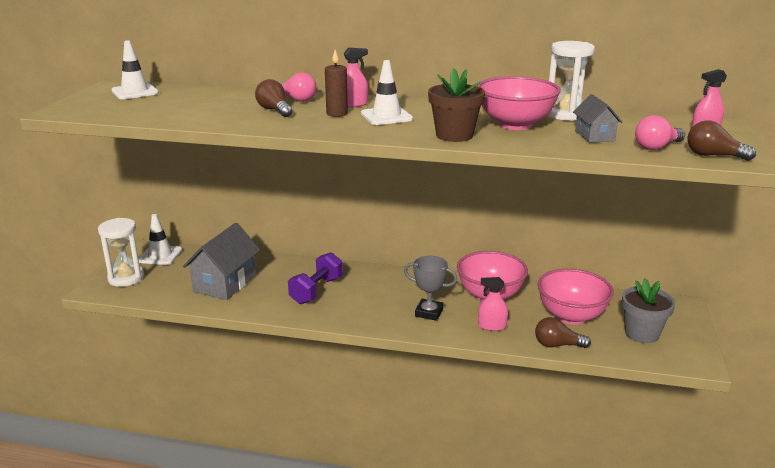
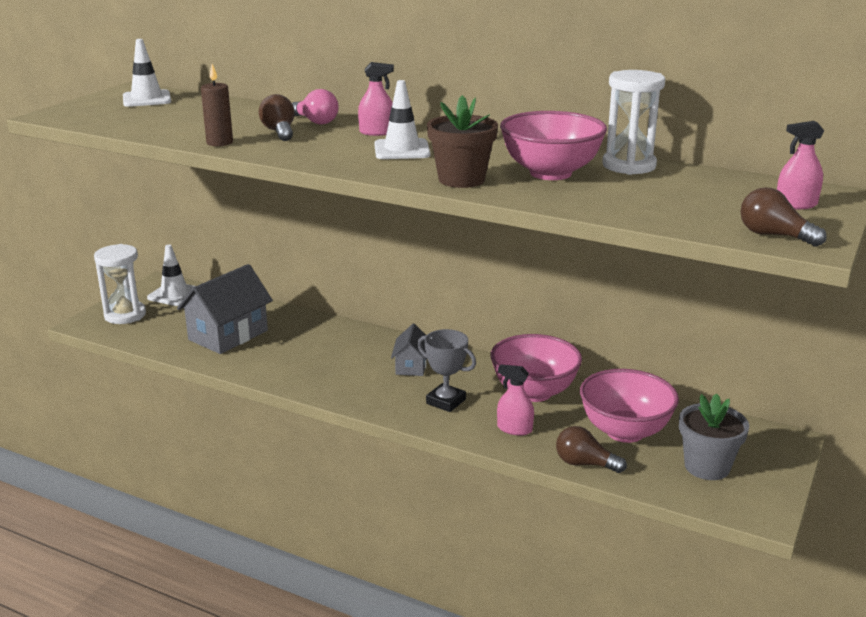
camera: 15 degrees right, 0 degrees up
(316, 290) = (327, 357): purple dumbbell -> none
(337, 113) = (347, 142): brown candle -> brown candle (219, 143)
(594, 136) = (639, 196): grey house -> grey house (411, 366)
(656, 147) = (708, 217): pink light bulb -> none

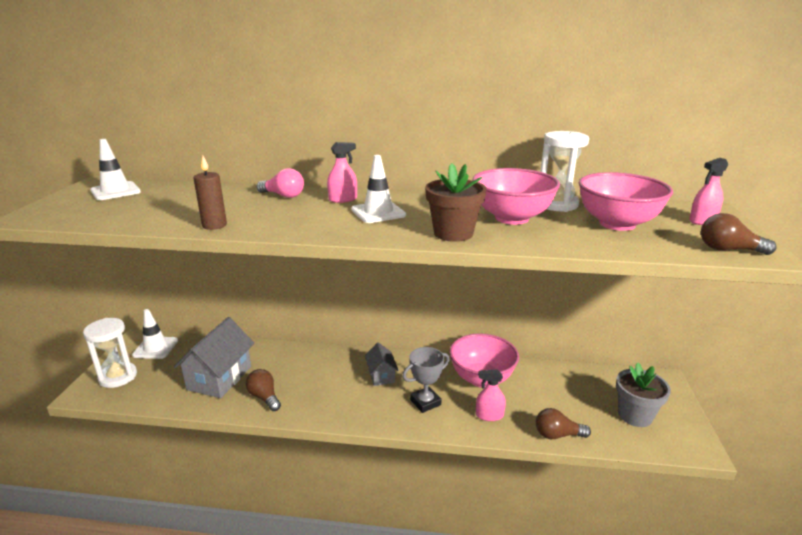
camera: 20 degrees left, 0 degrees up
(279, 132) = (261, 208): brown light bulb -> brown light bulb (264, 397)
(446, 401) = (425, 402): grey trophy -> grey trophy turned 45 degrees counterclockwise
(625, 431) = (563, 398): pink bowl -> pink bowl (617, 224)

